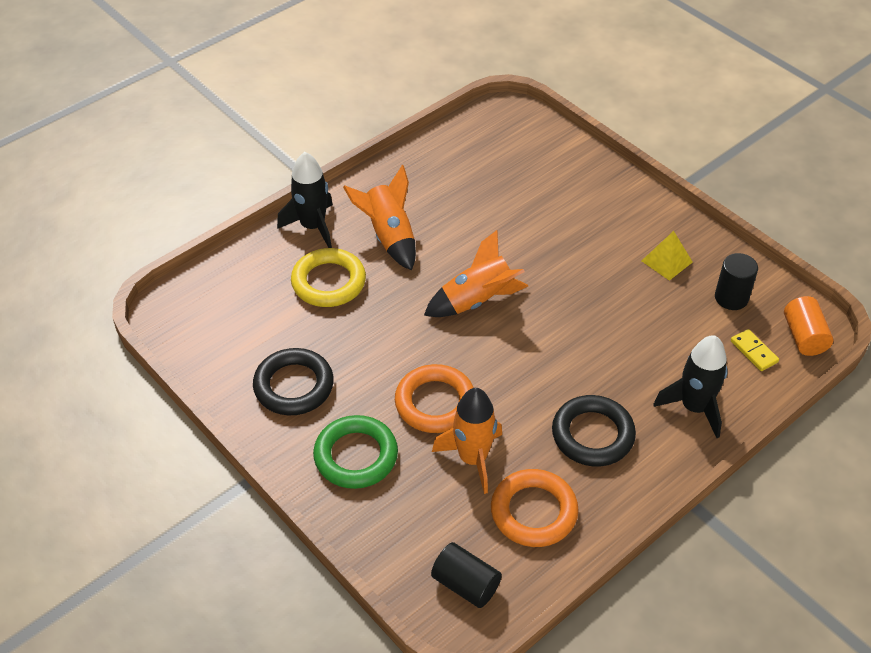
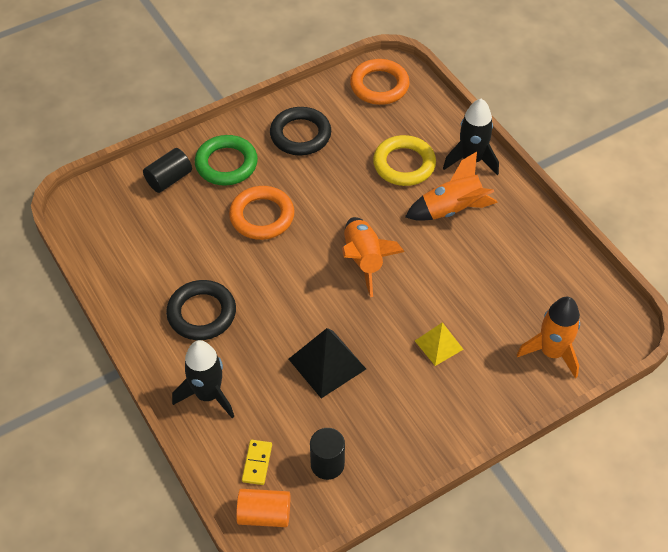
camera: 100 degrees right, 5 degrees up
(465, 584) = (100, 211): black cylinder -> black cylinder (169, 179)
(473, 459) = (203, 231): orange rocket -> orange rocket (551, 352)
(533, 512) = (144, 260): orange ring -> orange ring (379, 86)
(619, 314) = (327, 364): none -> black pyramid
(667, 261) = (386, 421): yellow pyramid -> yellow pyramid (438, 345)
(754, 351) = (257, 463): yellow domino -> yellow domino turned 60 degrees counterclockwise

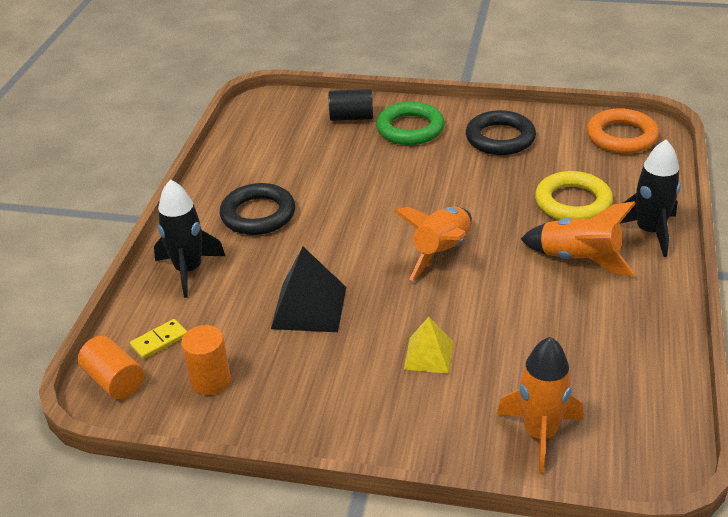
camera: 45 degrees right, 15 degrees down
(262, 216) = (393, 176): orange ring -> none
(327, 464) = (210, 380): black cylinder -> orange cylinder

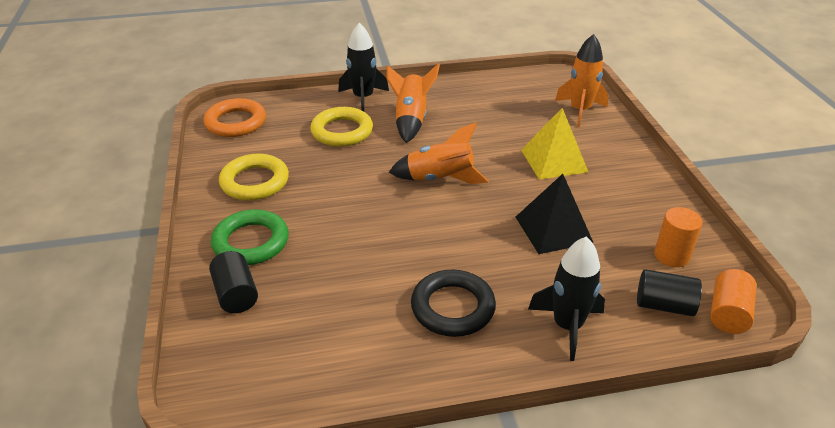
camera: 115 degrees left, 0 degrees up
(159, 341) = (664, 305): yellow domino -> black cylinder
(428, 355) = (554, 160): yellow pyramid -> yellow pyramid, size x1.58
(500, 138) = (255, 182): black ring -> yellow ring

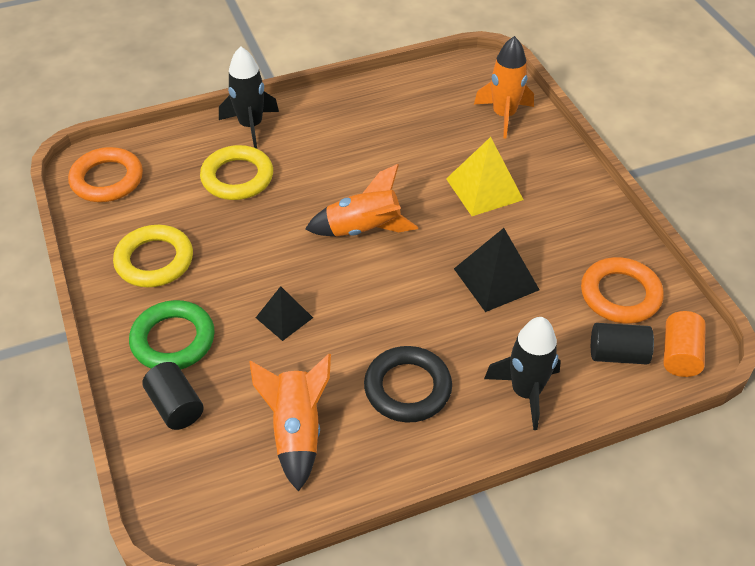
camera: 10 degrees left, 10 degrees up
(353, 237) = (284, 317): none -> black pyramid
(411, 120) = (314, 151): orange rocket -> orange rocket (297, 431)
(671, 255) = (620, 295): orange cylinder -> orange ring

